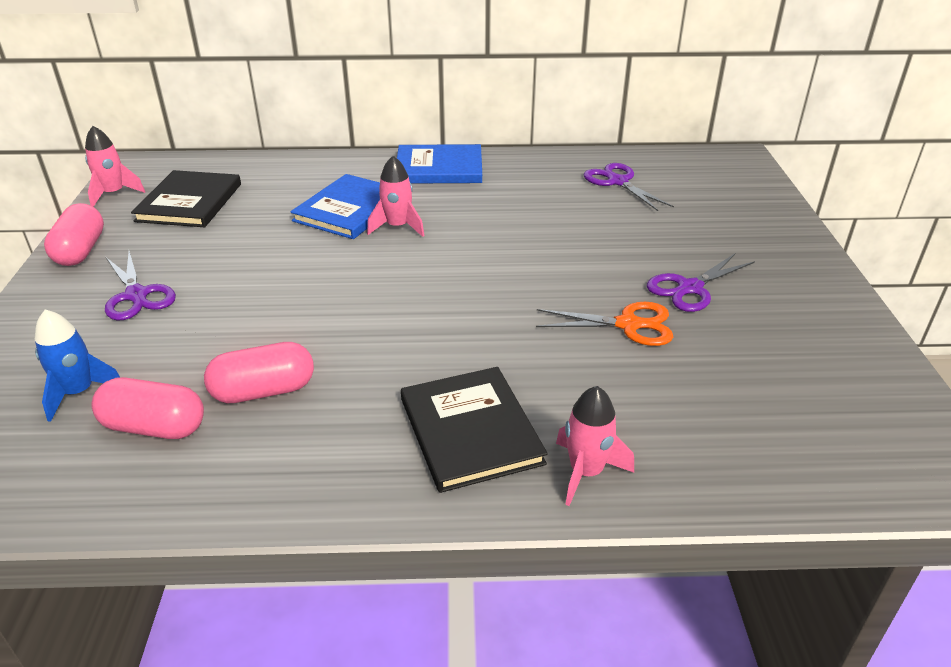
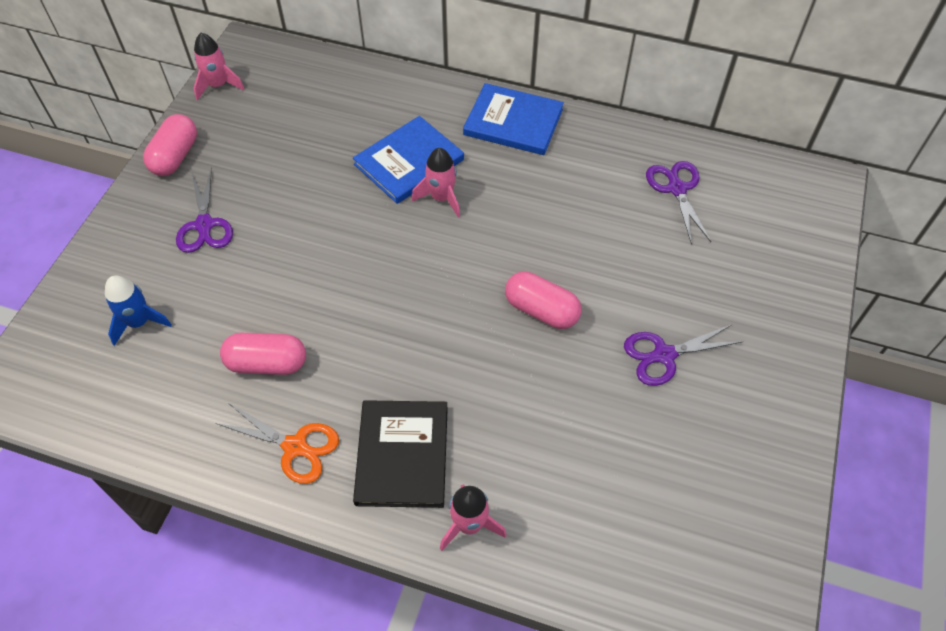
camera: 20 degrees right, 20 degrees up
(155, 427) = (182, 375): pink capsule -> pink capsule (541, 310)
(190, 202) = (277, 114): black book -> none
(628, 324) = (584, 382): orange scissors -> orange scissors (295, 446)

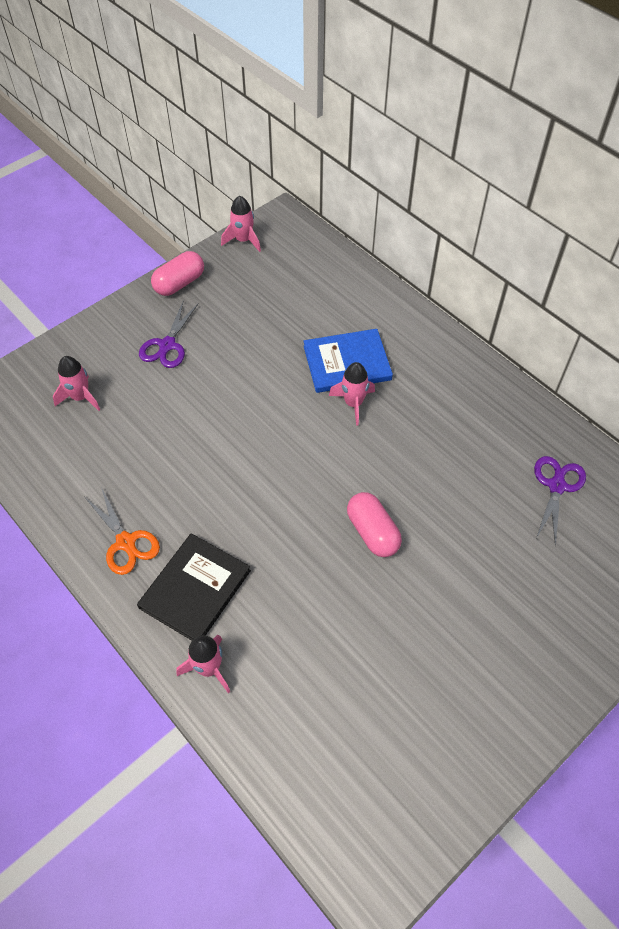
camera: 30 degrees right, 0 degrees up
(139, 322) = (80, 397): blue rocket -> pink rocket
(267, 363) = (145, 470): pink capsule -> none
(513, 122) = (453, 366): blue book -> none
(664, 355) = (449, 620): purple scissors -> none

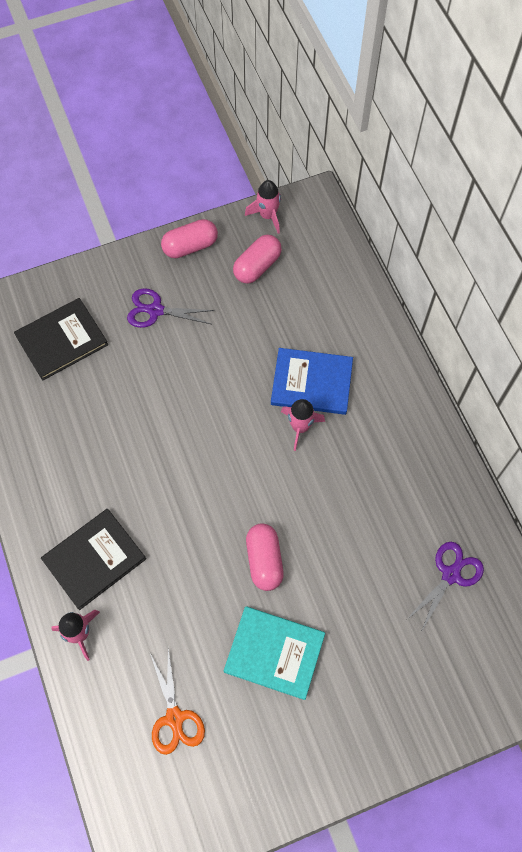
camera: 20 degrees right, 10 degrees up
(80, 397) = (62, 340): pink rocket -> black book
(126, 542) = (53, 495): orange scissors -> orange scissors (175, 717)
(167, 345) = (155, 310): purple scissors -> purple scissors turned 60 degrees clockwise
(251, 283) = (257, 266): none -> pink capsule
(422, 615) = (274, 653): none -> turquoise book

